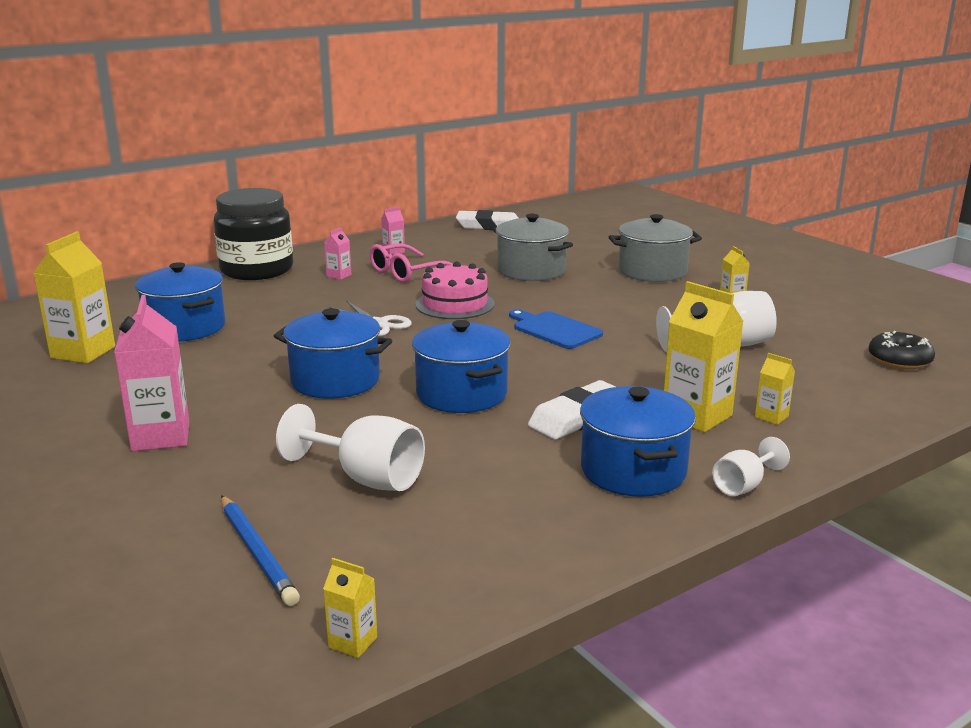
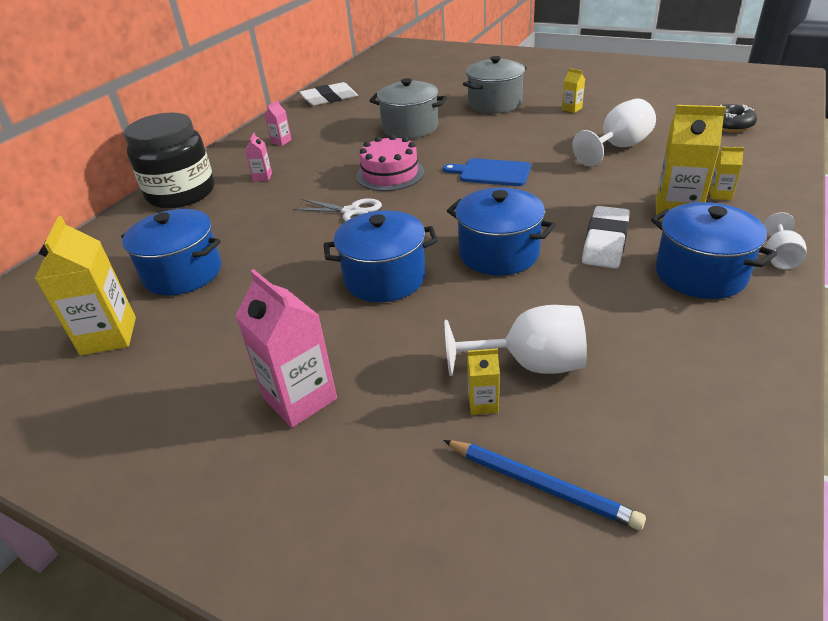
camera: 25 degrees left, 15 degrees up
(353, 642) = (733, 539): yellow carton -> yellow carton (483, 403)
(407, 273) = (316, 157): pink glasses -> none

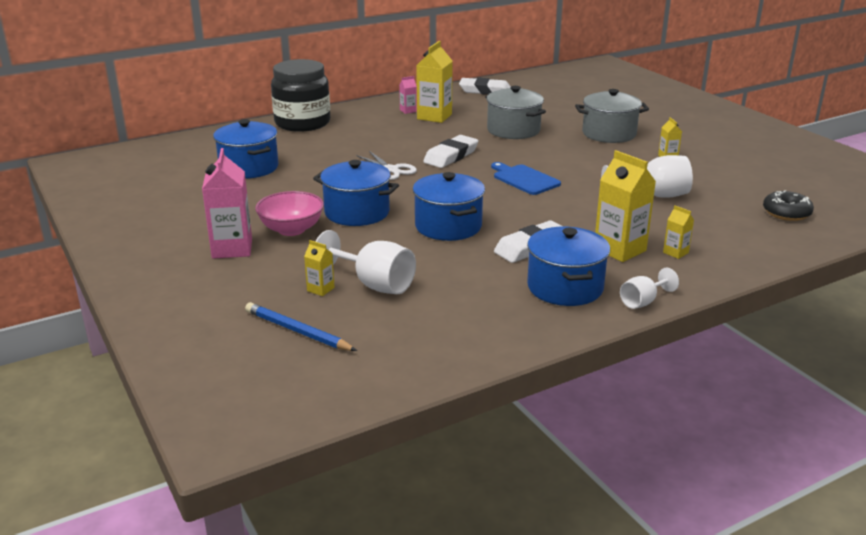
camera: 30 degrees right, 10 degrees down
(108, 336) = (176, 184): yellow carton -> yellow carton (434, 116)
(262, 177) = (364, 130): pink carton -> none
(340, 334) = (291, 229): none -> pink bowl
(390, 174) = (451, 156): pink cake -> white eraser
(541, 485) = (297, 331): blue pencil -> blue pencil turned 150 degrees clockwise

